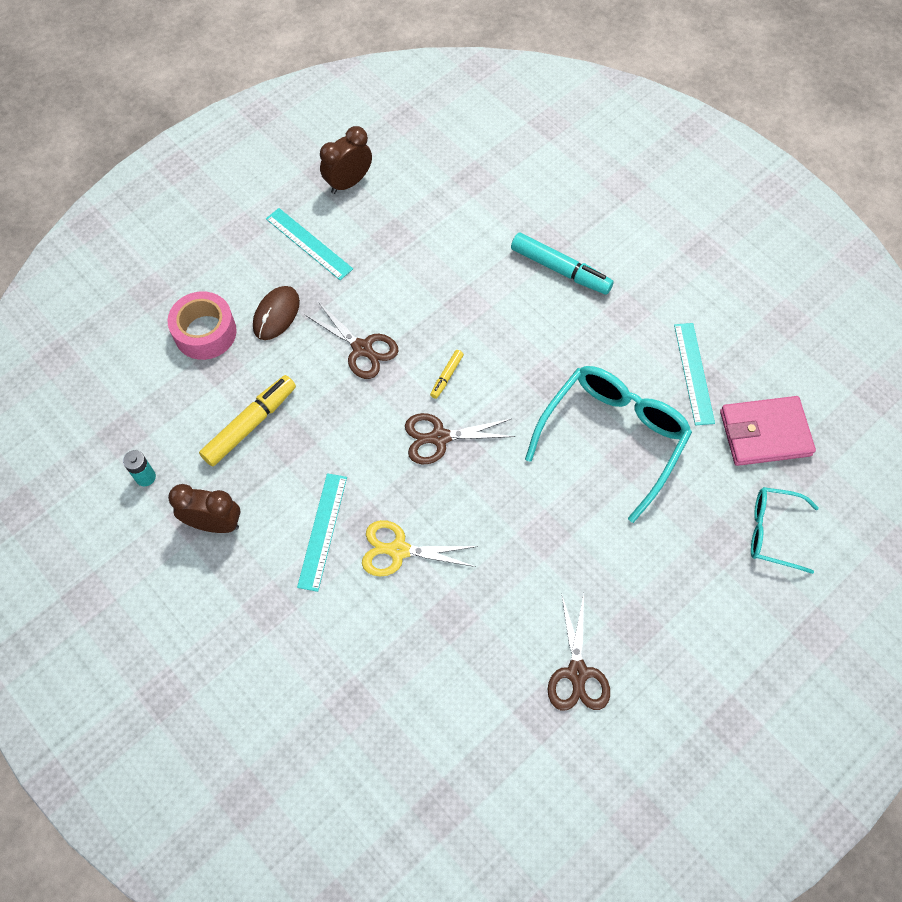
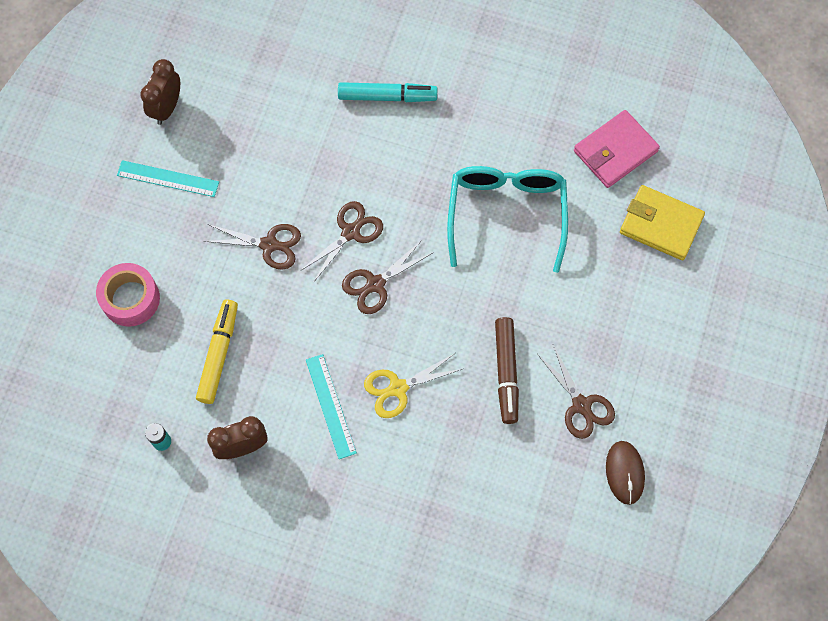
camera: 30 degrees left, 5 degrees up
(276, 314) = (180, 253): brown mouse -> brown mouse (624, 472)
(446, 376) = (350, 232): yellow marker -> brown scissors
(517, 595) = (506, 372): none -> brown marker
(694, 373) = (538, 130): turquoise ruler -> none
(772, 532) = (660, 224): turquoise glasses -> yellow wallet

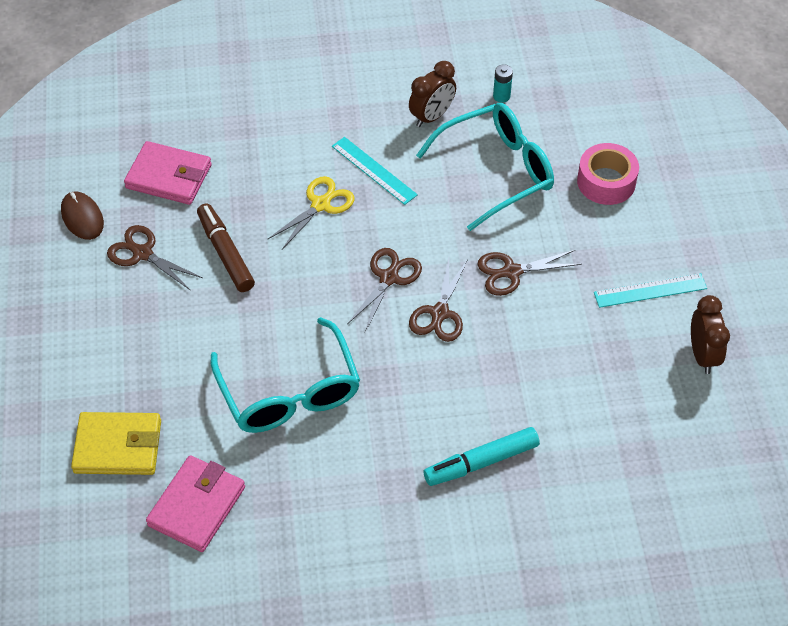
camera: 155 degrees right, 15 degrees down
(219, 354) = (497, 171): yellow marker -> turquoise glasses
(526, 486) = (169, 176): none -> pink wallet

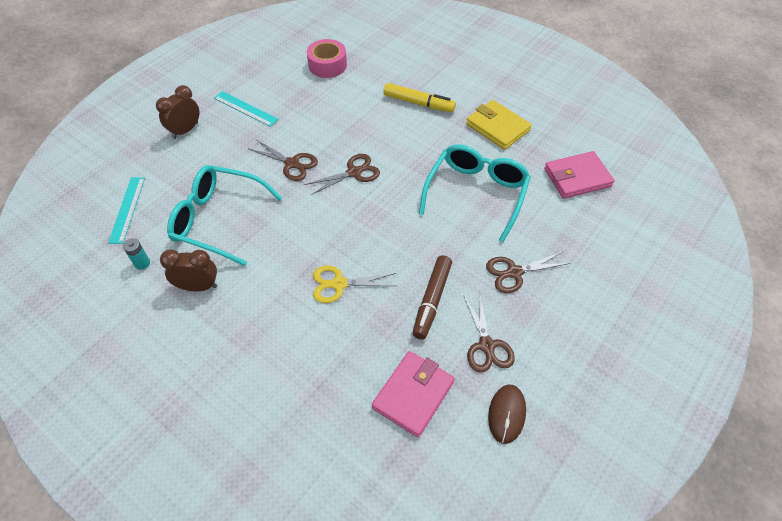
camera: 135 degrees left, 0 degrees up
(118, 446) = (599, 235): yellow wallet -> yellow wallet (497, 127)
(169, 176) = (413, 395): pink wallet -> pink wallet turned 60 degrees clockwise
(374, 170) = (280, 280): turquoise ruler -> turquoise ruler (127, 209)
(388, 278) = (356, 209): brown scissors -> brown scissors (514, 272)
(481, 462) = (418, 103): turquoise marker -> yellow marker
(606, 182) = (178, 168): pink tape -> pink tape (327, 65)
(702, 355) = (268, 72): brown clock -> brown clock (185, 130)

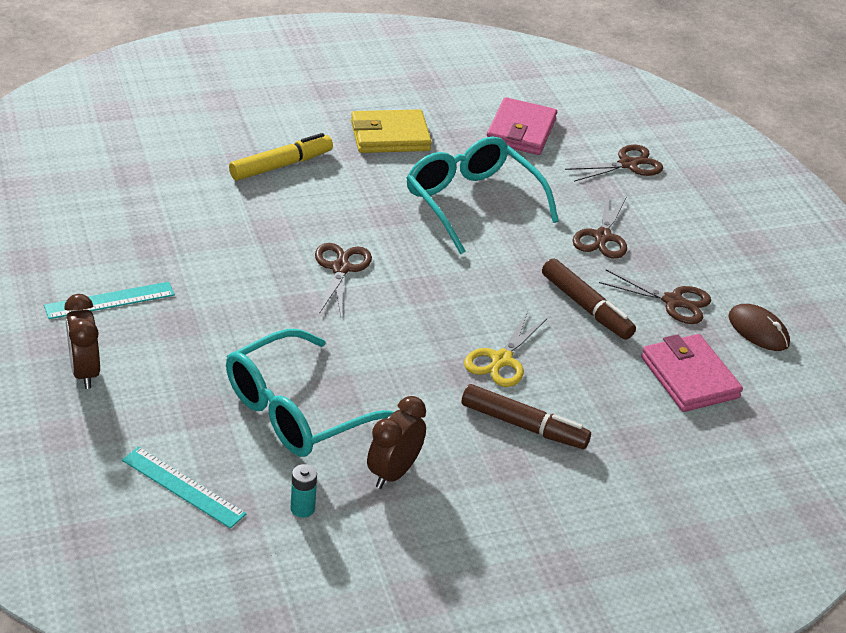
camera: 60 degrees left, 15 degrees down
(287, 326) = (523, 426): none -> brown marker
(292, 163) = (267, 308): brown scissors -> brown scissors (628, 164)
(327, 65) = (114, 195): pink tape -> none

